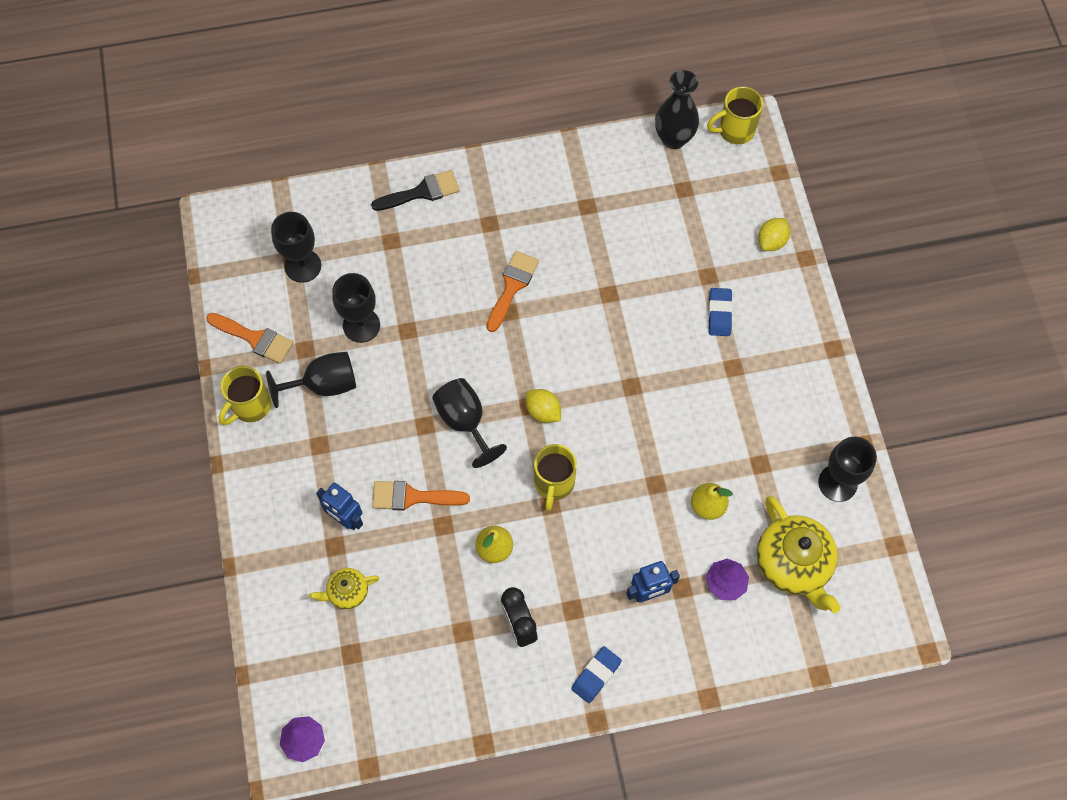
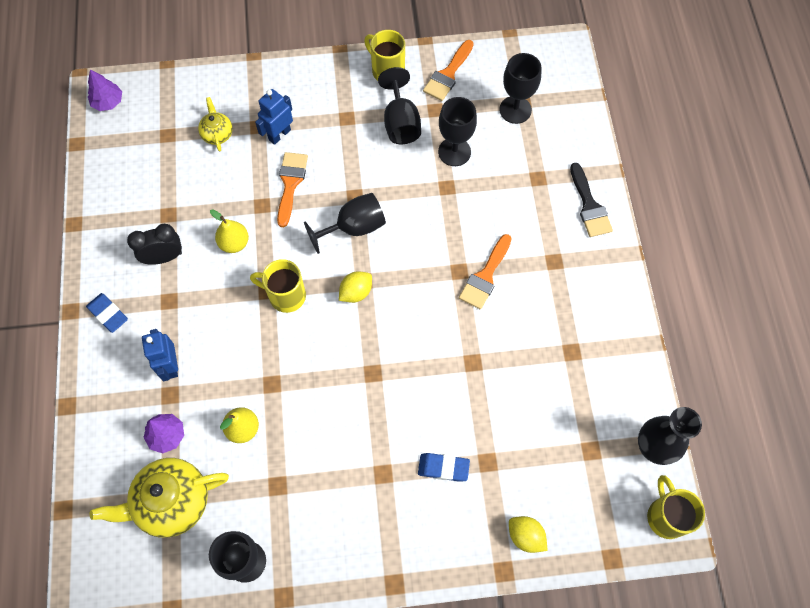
camera: 95 degrees right, 0 degrees up
(512, 287) = (485, 276): orange brush -> orange brush turned 90 degrees clockwise

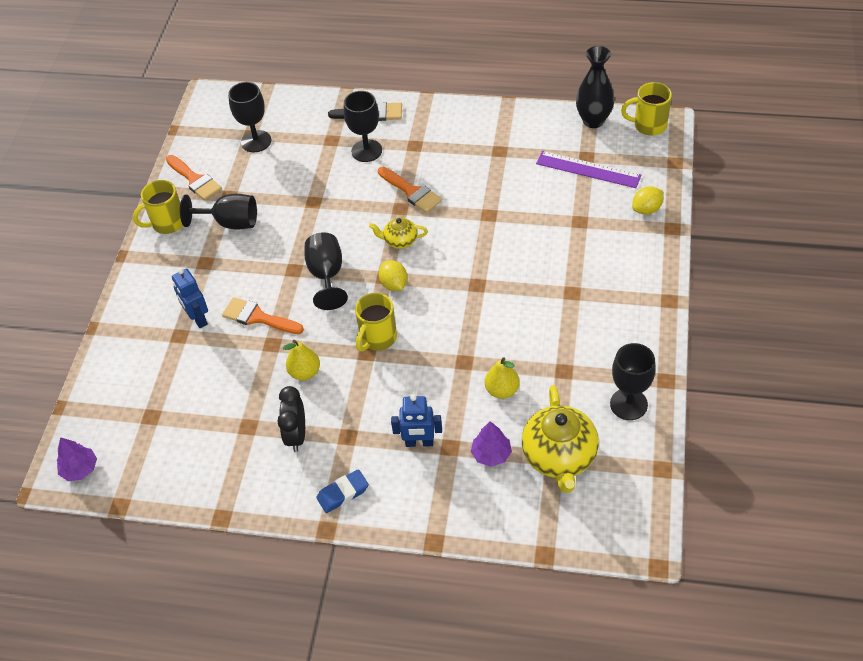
camera: 70 degrees left, 15 degrees down
(217, 134) = (171, 371): yellow teapot -> yellow teapot (400, 241)
(443, 468) = (577, 251): blue eraser -> none
(454, 152) = (279, 190): black goblet -> black goblet (366, 151)
(570, 456) = (588, 169): none -> purple ruler

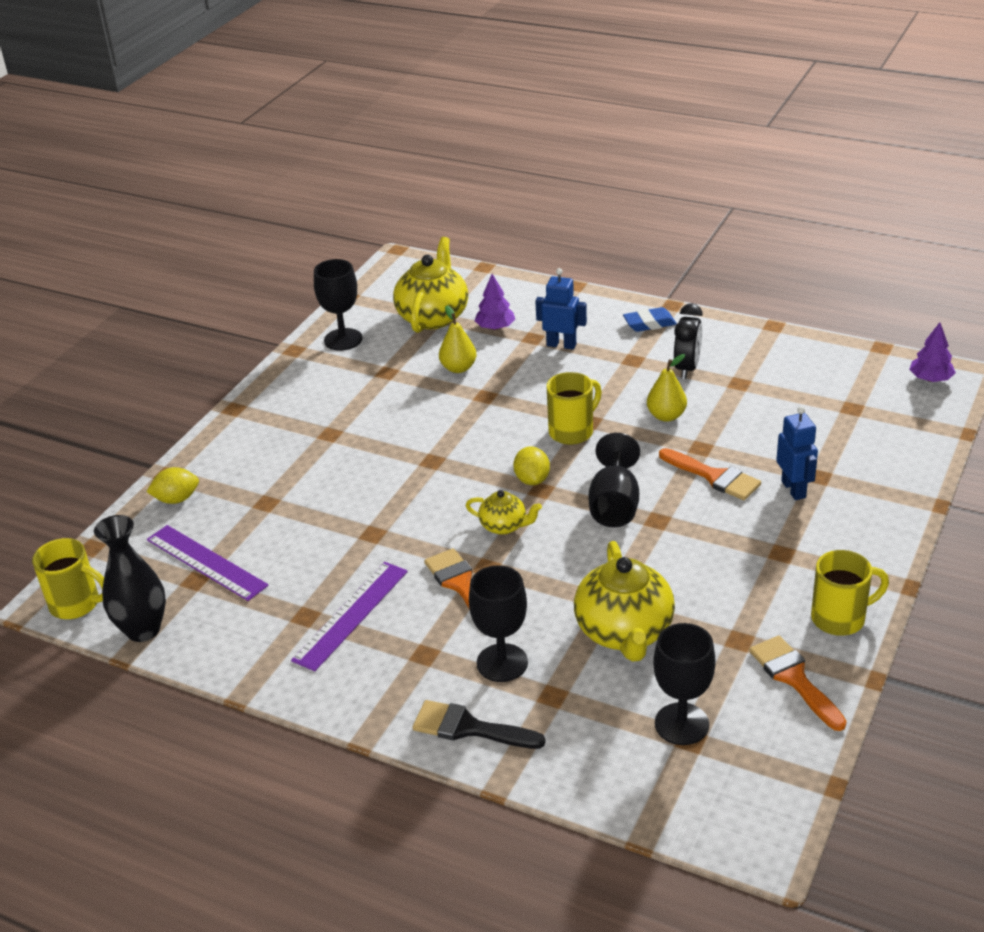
camera: 165 degrees left, 15 degrees down
(230, 223) = (740, 598): black goblet -> none
(299, 185) = (624, 632): none -> yellow teapot
(471, 158) = (351, 615): none -> purple ruler

